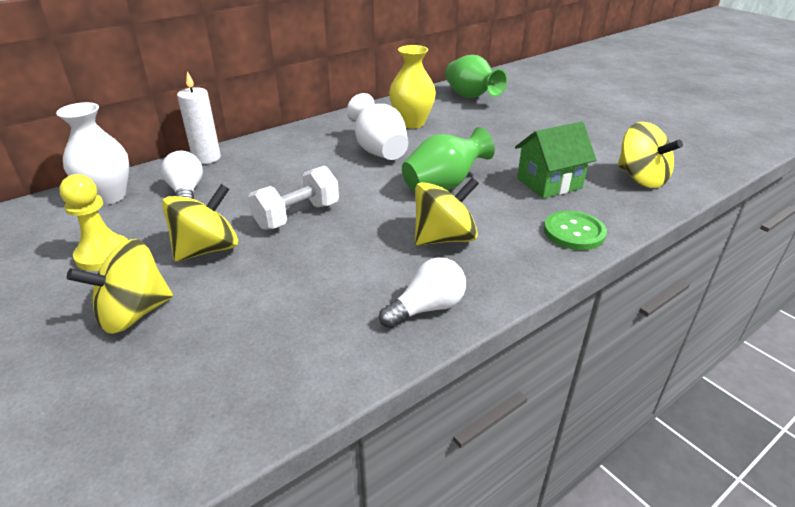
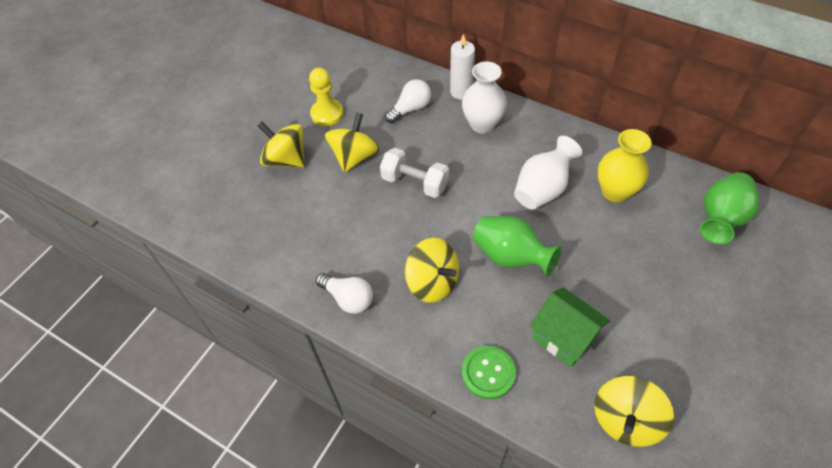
camera: 70 degrees right, 20 degrees up
(109, 196) = (384, 76): white vase -> white vase (482, 124)
(207, 249) = (354, 157): yellow spinning top -> yellow spinning top turned 90 degrees counterclockwise

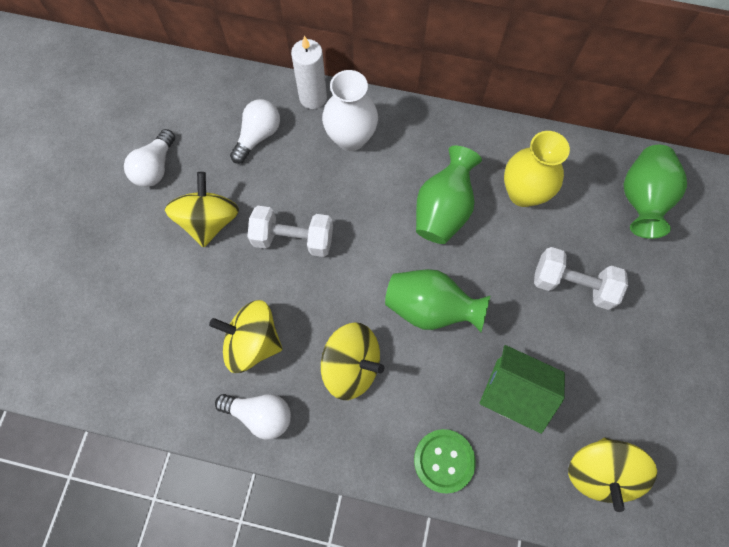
camera: 20 degrees left, 15 degrees up
(286, 159) = (124, 246): yellow spinning top -> yellow spinning top (253, 342)
(327, 114) = (155, 167): yellow pawn -> white light bulb
(542, 189) = (443, 210): white vase -> green vase
(640, 268) = (572, 284): none -> white dumbbell

